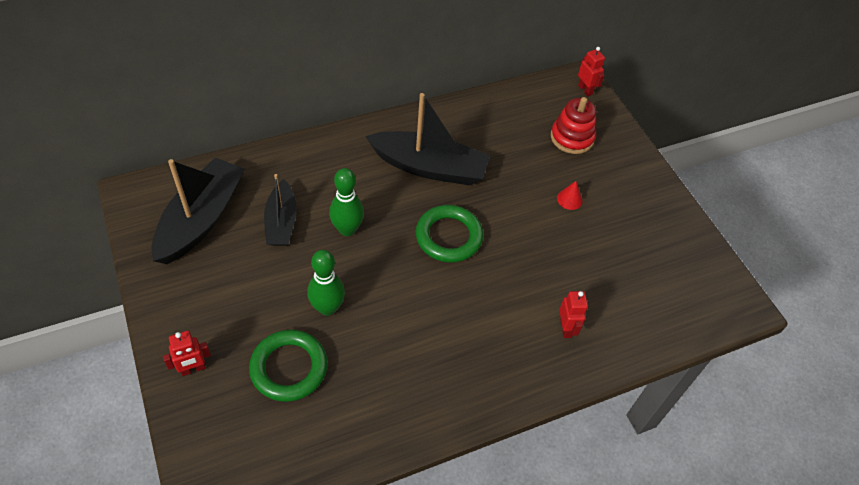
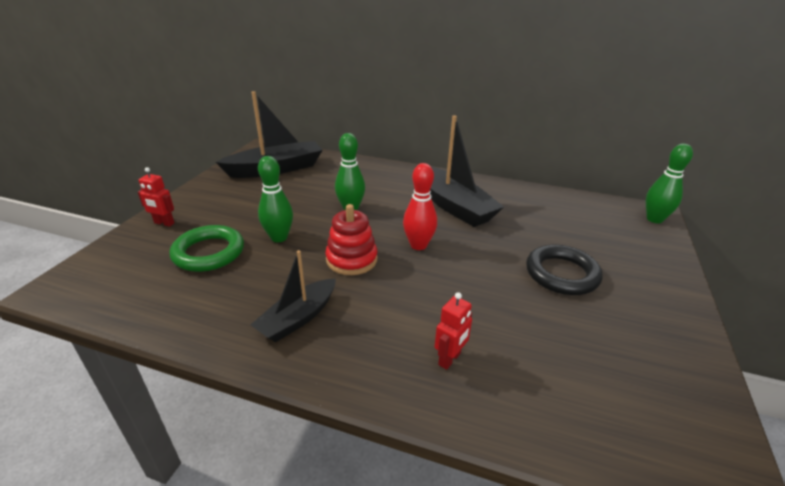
camera: 45 degrees right, 20 degrees down
(281, 222) = (316, 188): black boat -> black boat (298, 318)
(448, 237) = (418, 245): green ring -> red bowling pin
(569, 199) = (561, 274): red cone -> black ring
(572, 138) = (608, 240): red stacking toy -> red stacking toy (351, 259)
(585, 90) = (654, 219): red robot -> green bowling pin

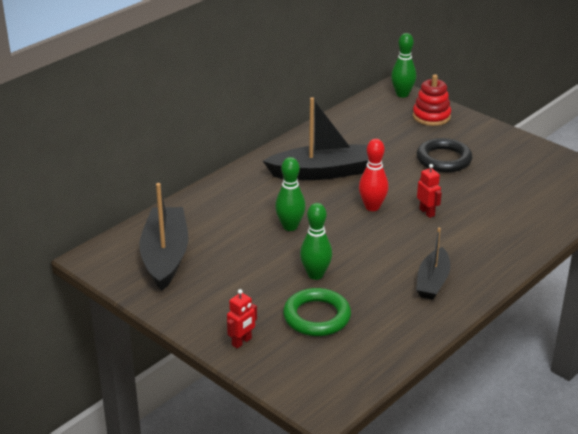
camera: 65 degrees left, 0 degrees up
(298, 318) = (432, 281): black boat -> black boat turned 45 degrees clockwise
(351, 259) = (373, 243): red stacking toy -> red stacking toy (431, 116)
(450, 359) = (501, 230): red robot -> red robot (427, 212)

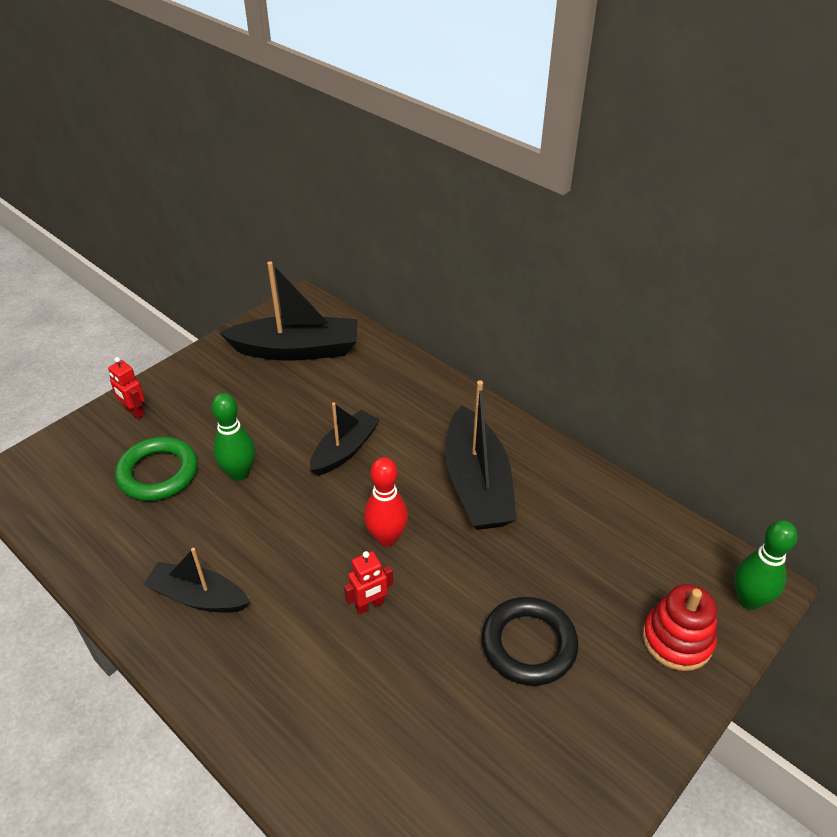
camera: 90 degrees right, 10 degrees up
(290, 226) = (345, 450): green bowling pin -> black boat

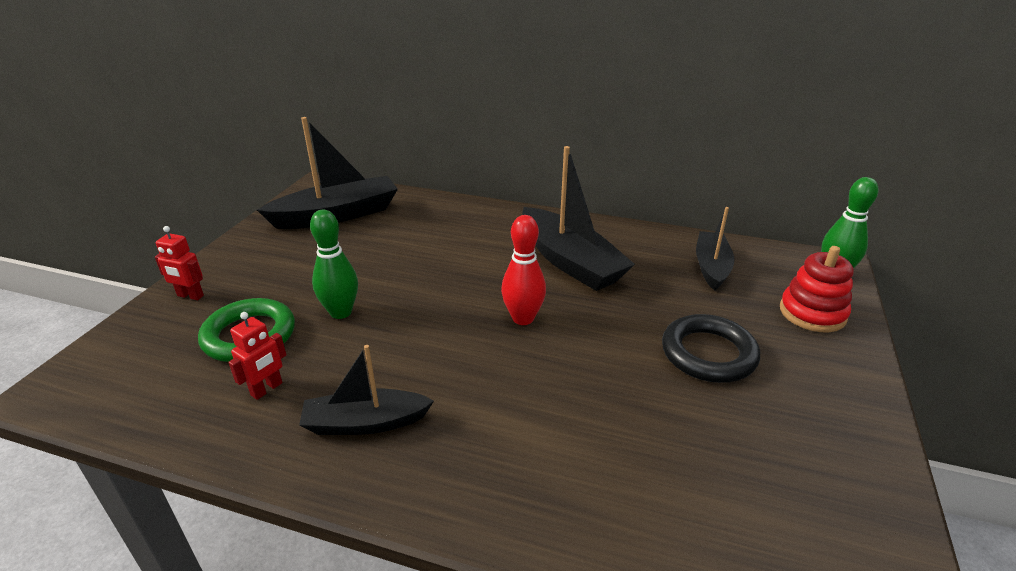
camera: 25 degrees left, 10 degrees down
(345, 450) = (435, 269): black boat -> black boat (711, 267)
(370, 605) = (548, 372): red robot -> red robot (267, 389)

